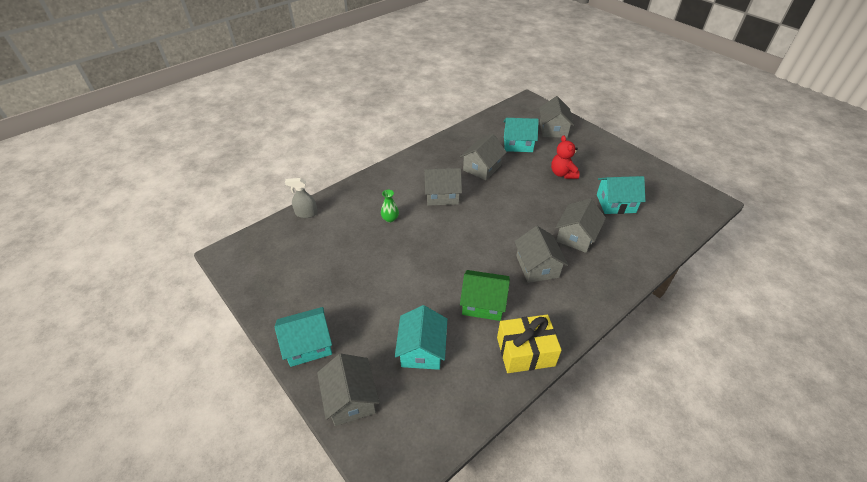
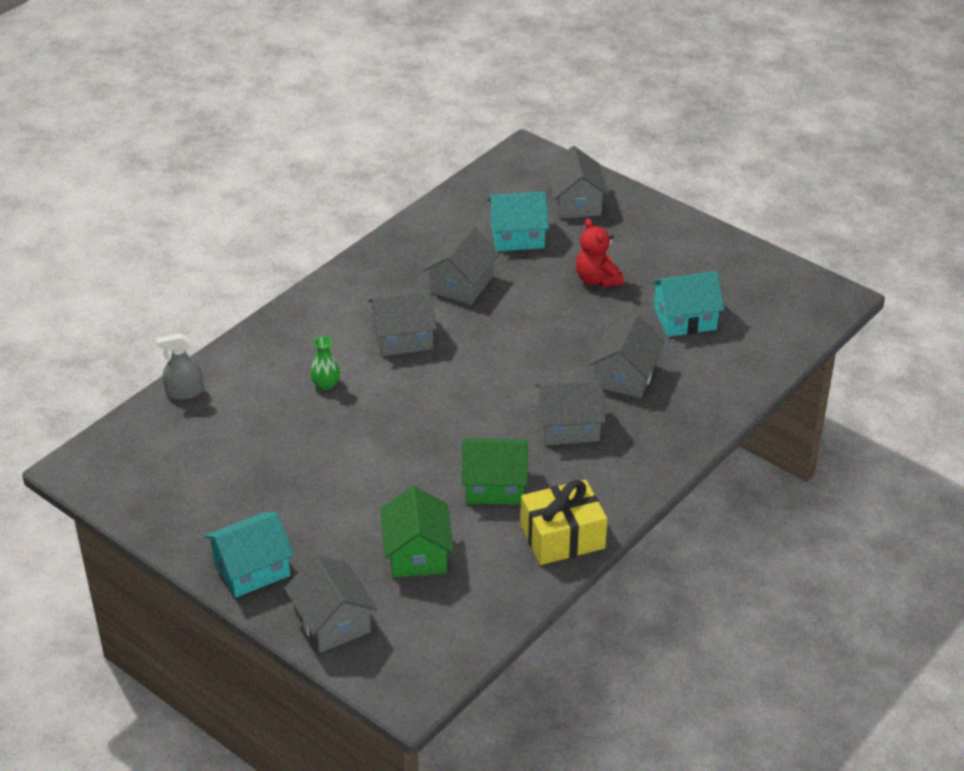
camera: 10 degrees left, 5 degrees down
(422, 349) = (417, 553): turquoise house -> green house
(537, 266) = (568, 426): grey house -> grey house turned 75 degrees counterclockwise

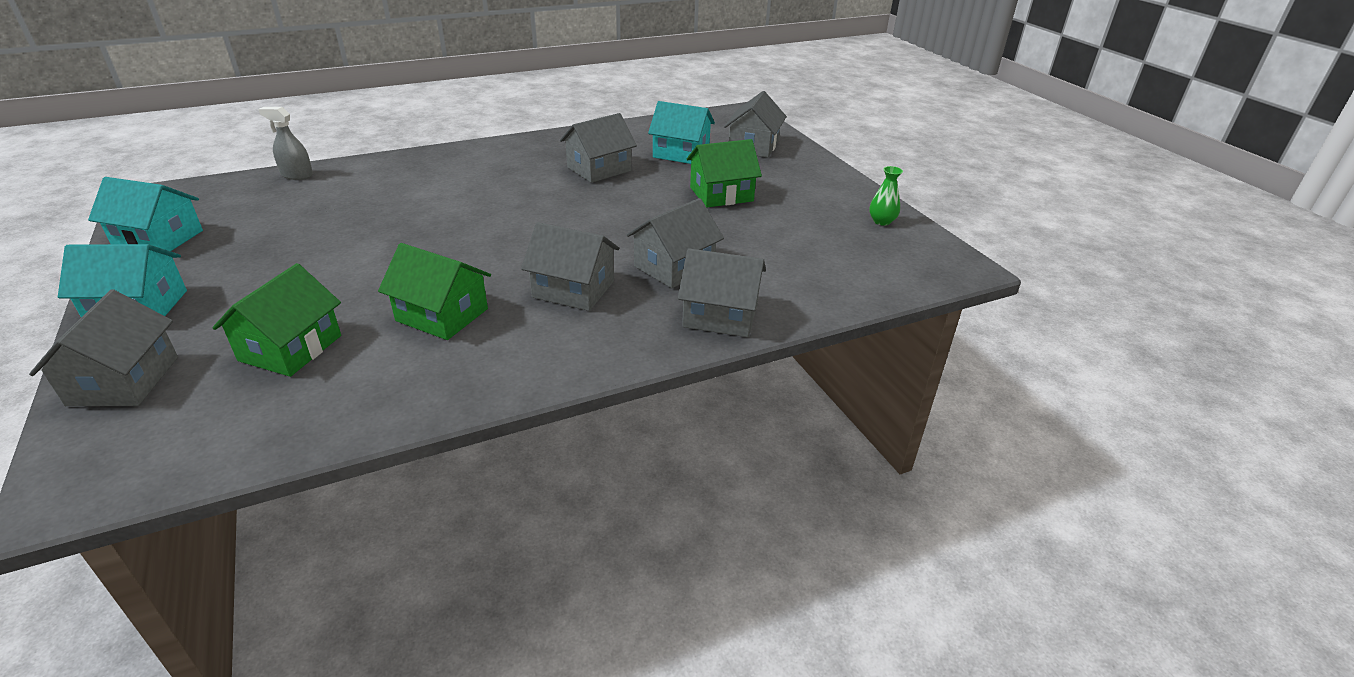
camera: 25 degrees right, 5 degrees down
(326, 384) = (405, 199): green vase -> green vase (882, 221)
(402, 337) = (508, 187): grey house -> grey house (720, 315)
(562, 537) = (448, 386): yellow gift -> none
(597, 279) = (721, 194): red teddy bear -> green house
(685, 318) = (779, 241): turquoise house -> turquoise house (159, 239)

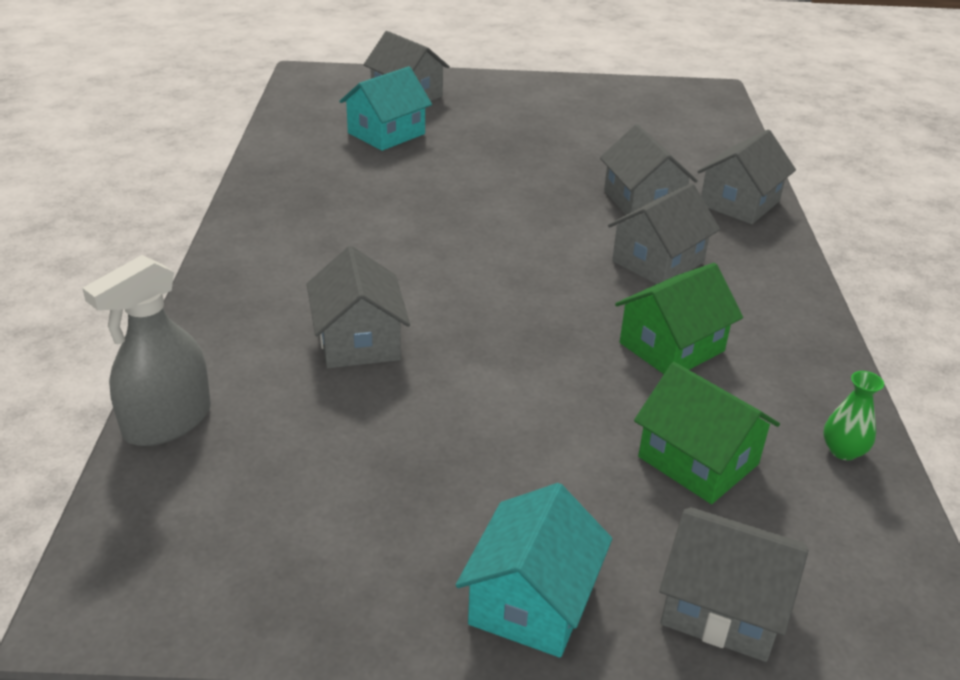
camera: 65 degrees left, 0 degrees up
(159, 239) = (303, 585): turquoise house -> none
(297, 175) = (167, 422): grey spray bottle -> grey spray bottle, size x1.55
(599, 169) = (383, 187): grey house -> grey house (358, 340)
(721, 194) = (508, 141): green house -> none
(882, 221) = (617, 92): green vase -> green vase (843, 451)

